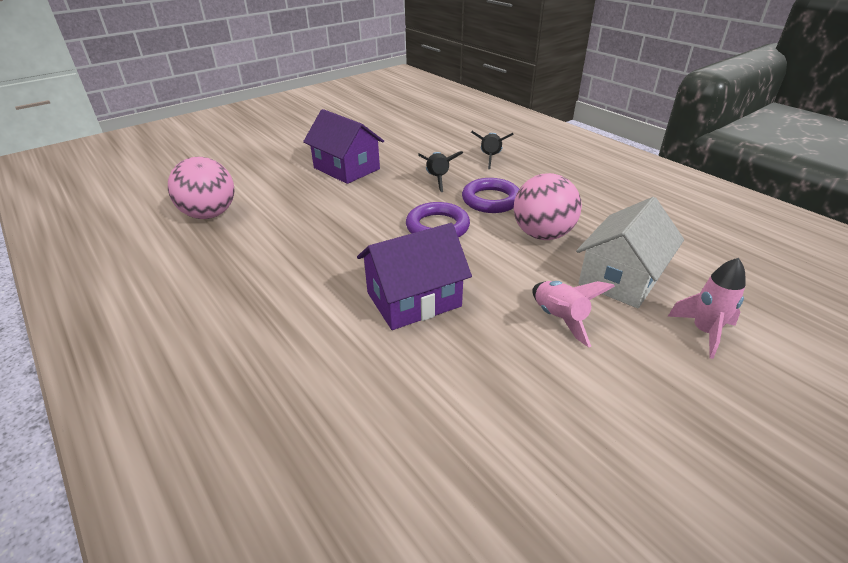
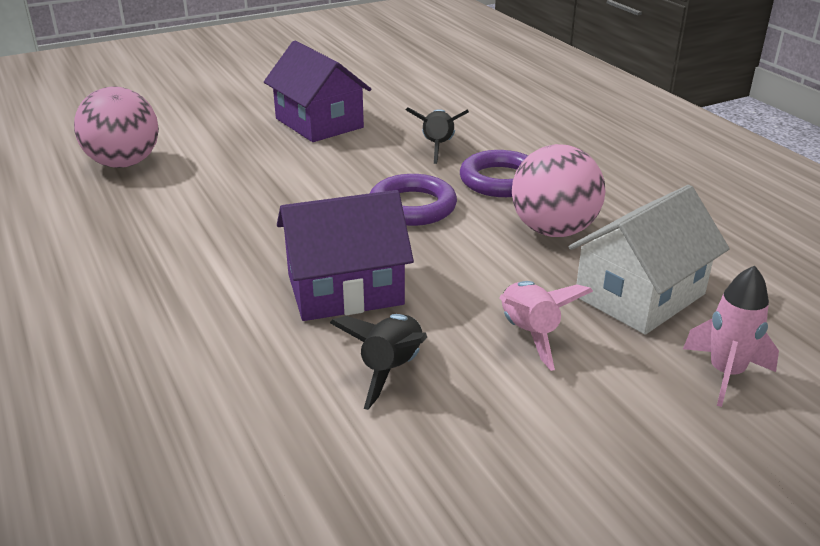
camera: 10 degrees right, 5 degrees down
(490, 158) = (523, 127): black rocket -> black rocket (391, 370)

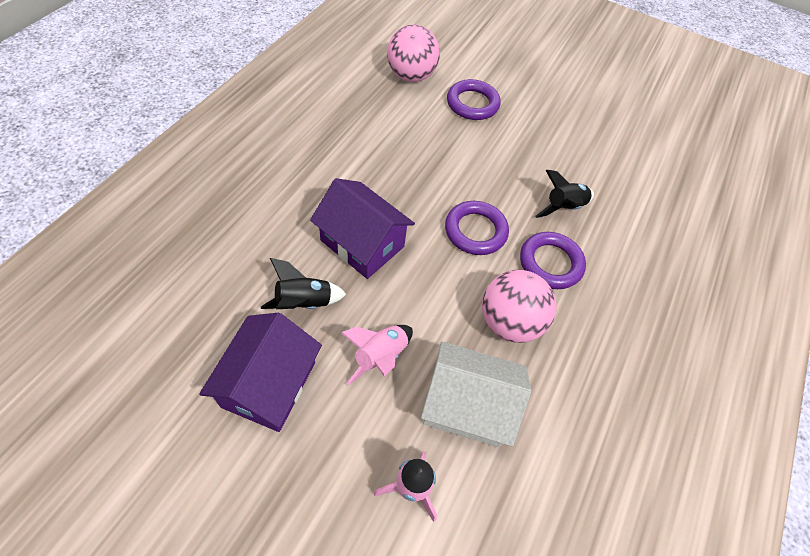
camera: 50 degrees right, 25 degrees up
(228, 143) = (472, 103): none -> purple ring
(319, 123) = (537, 130): purple house -> purple house (269, 384)

